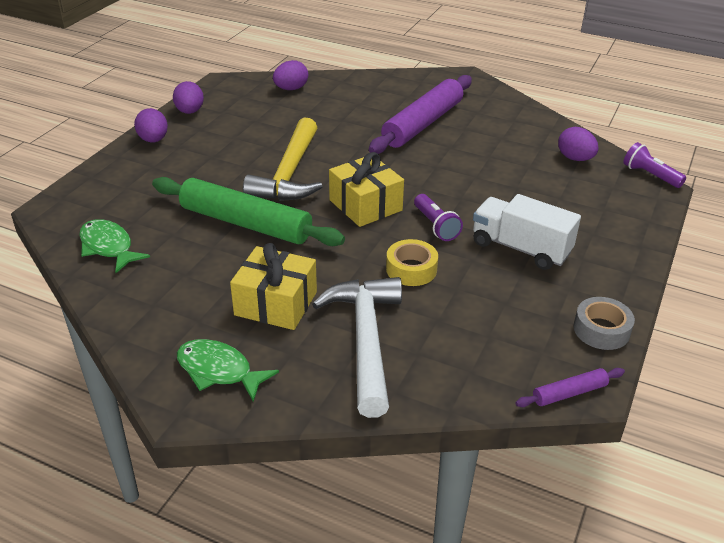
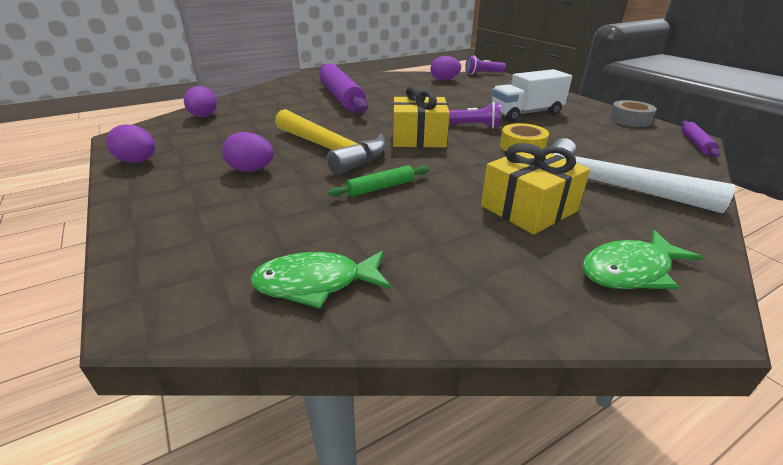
camera: 55 degrees left, 5 degrees down
(153, 140) = (146, 193): purple egg -> purple egg (251, 170)
(246, 223) = (380, 187): green rolling pin -> green rolling pin, size x0.45

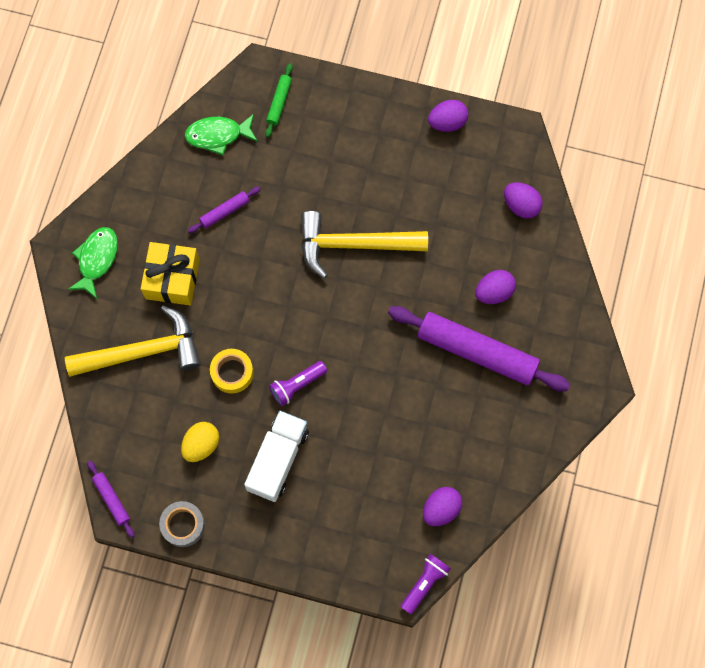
camera: 135 degrees right, 40 degrees up
(251, 170) = (366, 177): purple egg -> purple egg (494, 292)
(315, 283) = (218, 135): green fish -> green fish turned 135 degrees counterclockwise
(380, 187) = (270, 228): green rolling pin -> green rolling pin (279, 102)
(408, 219) = (225, 212): none -> purple rolling pin
(419, 138) = (316, 321): yellow gift -> none
(585, 134) = (201, 445): none -> yellow egg
(609, 186) = (142, 352): white hammer -> yellow hammer

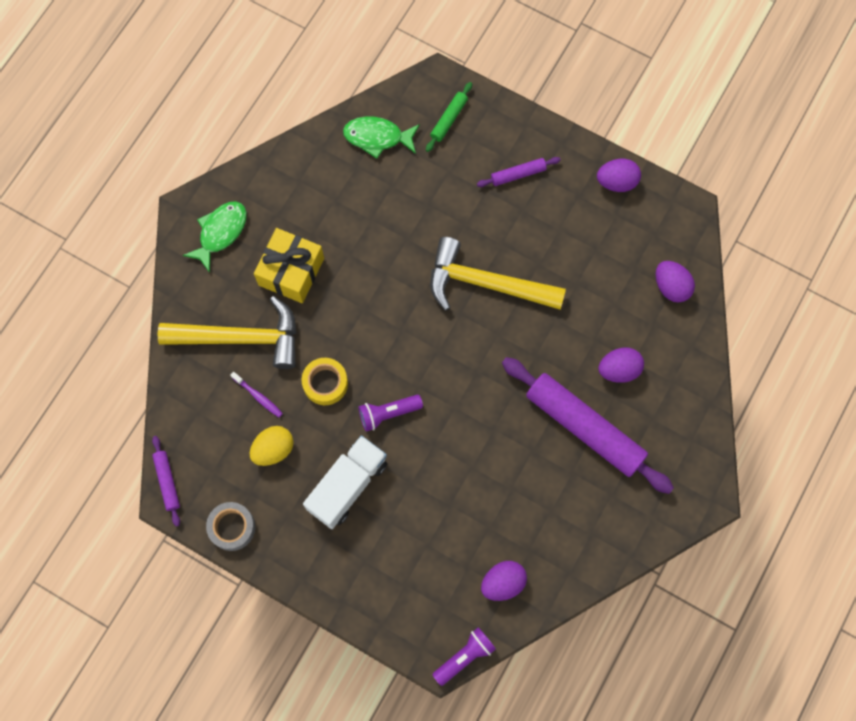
camera: 15 degrees right, 0 degrees up
(173, 400) = (258, 396): none -> purple toothbrush
(225, 212) = (363, 216): purple rolling pin -> purple rolling pin (518, 174)

